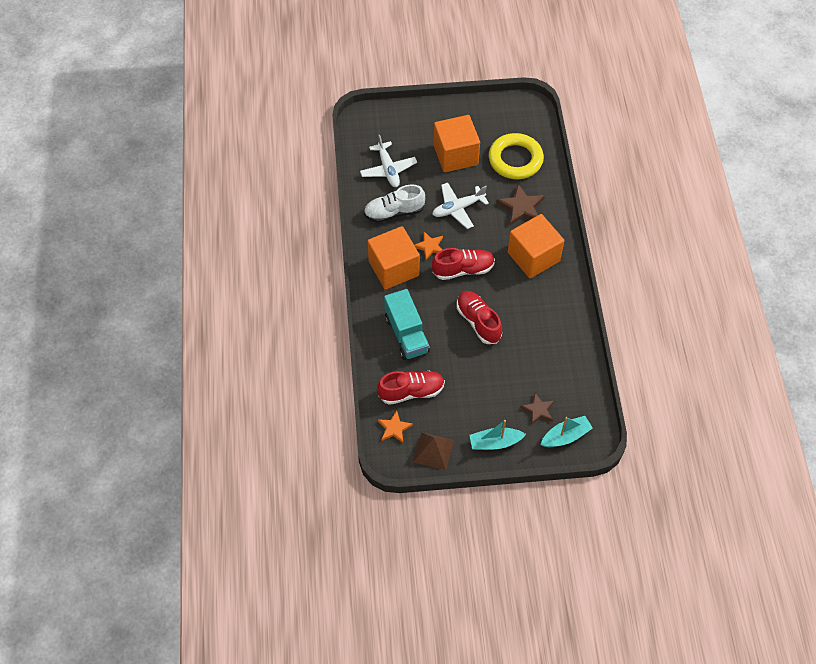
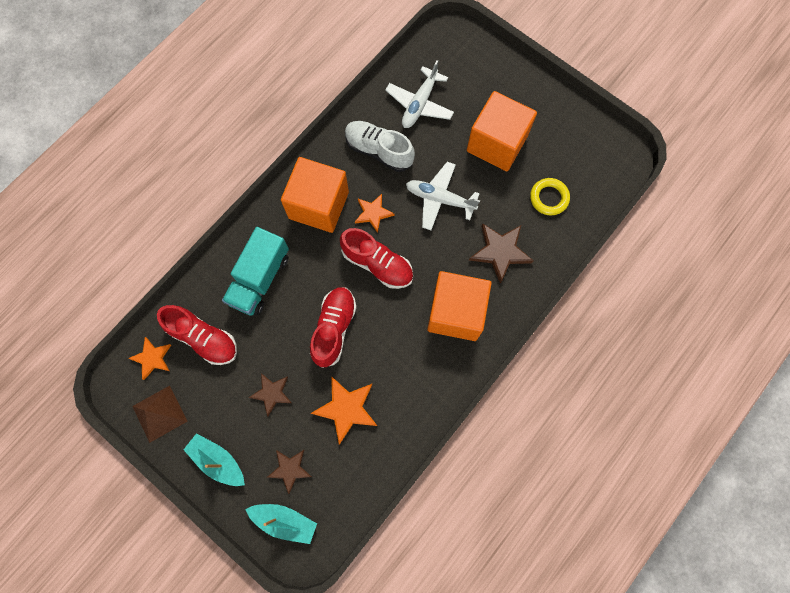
camera: 45 degrees right, 15 degrees up
(483, 383) = (272, 393): none -> brown star
(515, 159) = (549, 198): yellow ring -> yellow ring, size x0.55
(532, 354) = (346, 409): none -> orange star

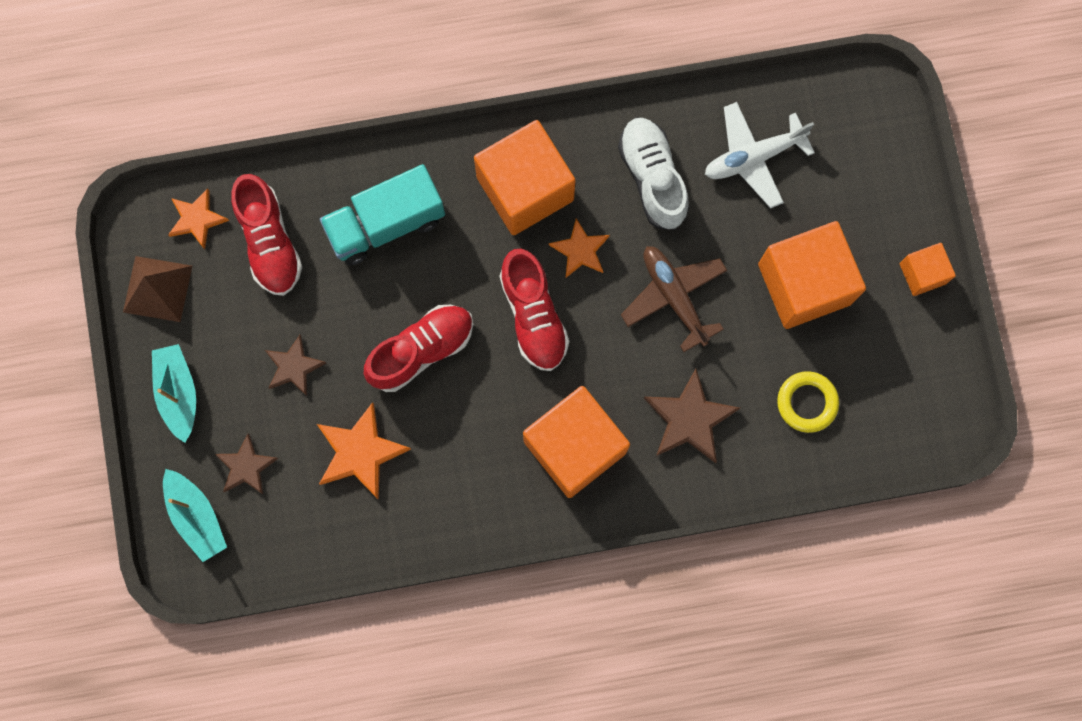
camera: 40 degrees right, 5 degrees up
(440, 199) = (674, 297): white plane -> brown plane
(547, 96) = (922, 273): none -> orange cube

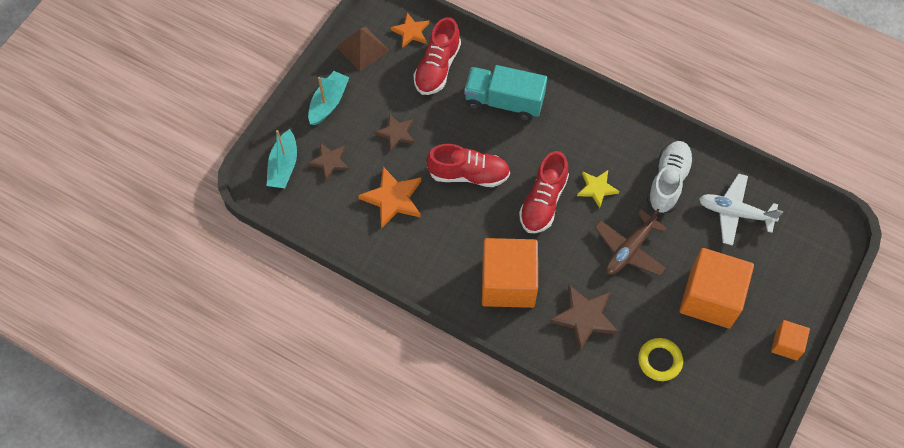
camera: 40 degrees right, 15 degrees down
(525, 188) = (593, 137): orange cube -> none
(580, 250) = (597, 188): orange star -> yellow star
(674, 297) = (629, 249): brown plane -> brown plane turned 150 degrees counterclockwise

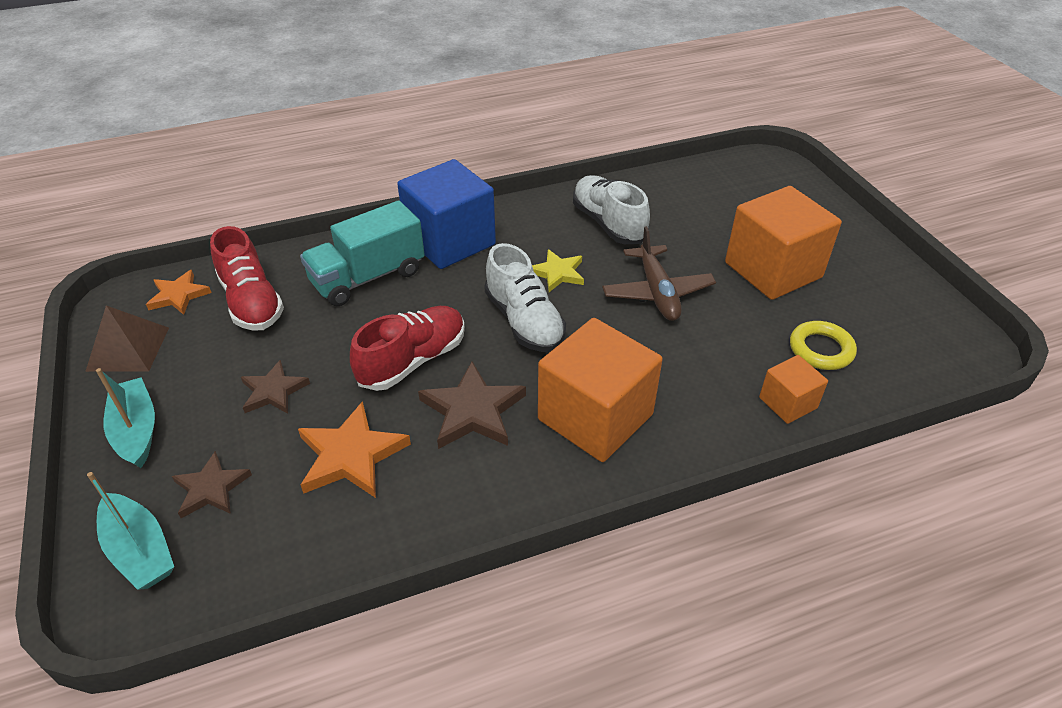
camera: 50 degrees left, 20 degrees down
(543, 202) = (524, 321): red shoe -> white shoe
(570, 114) = (450, 241): none -> blue cube
(584, 318) = (709, 378): brown star -> brown star (473, 411)
(735, 213) = (690, 203): white plane -> none
(786, 344) = (873, 252): orange cube -> orange cube (787, 403)

